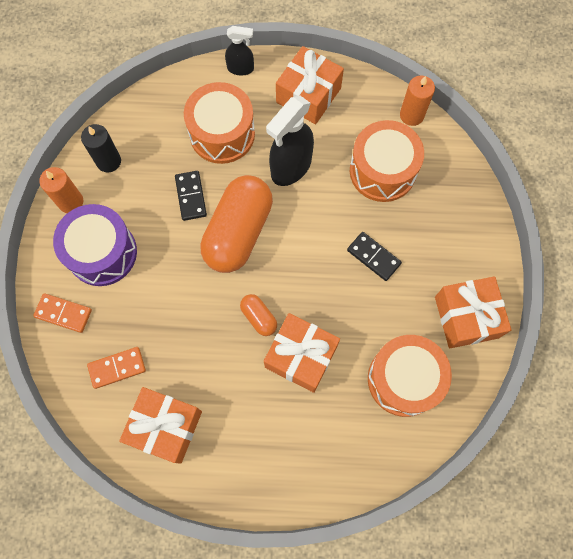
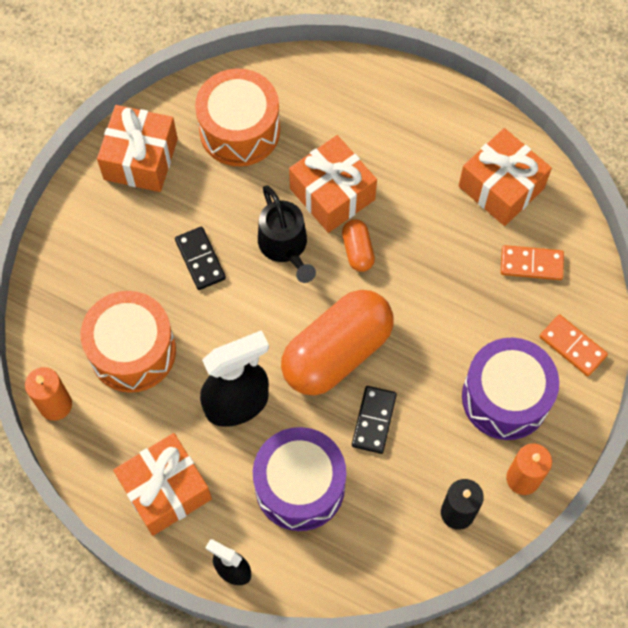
camera: 155 degrees left, 5 degrees down
(222, 134) = (300, 486): orange drum -> purple drum
(315, 295) = (285, 247): none -> black watering can

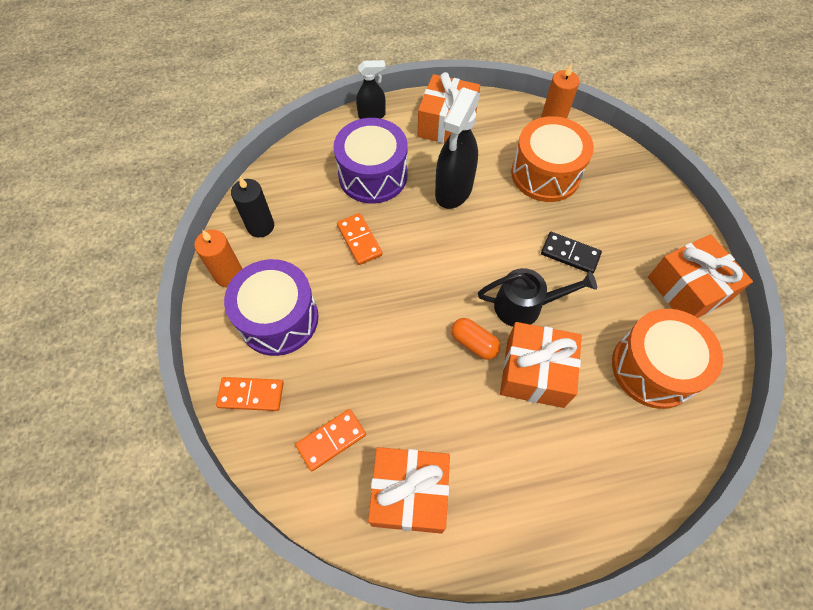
camera: 140 degrees right, 5 degrees down
(285, 247) = (525, 306): black watering can -> black watering can turned 150 degrees clockwise
(337, 352) = (422, 263): orange capsule -> none
(373, 420) = (359, 240): black domino -> orange domino

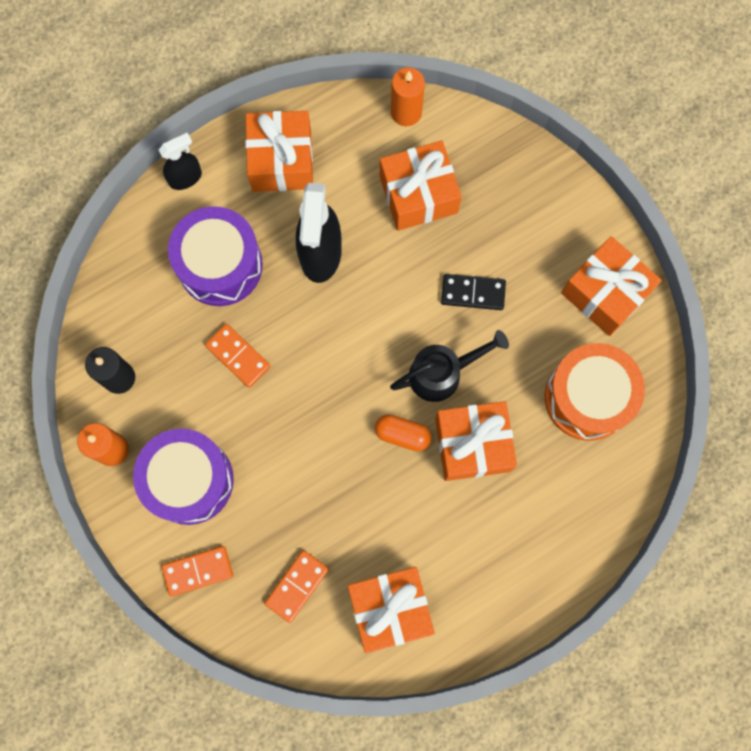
camera: 20 degrees left, 15 degrees up
(545, 174) = (418, 194): orange drum -> orange gift

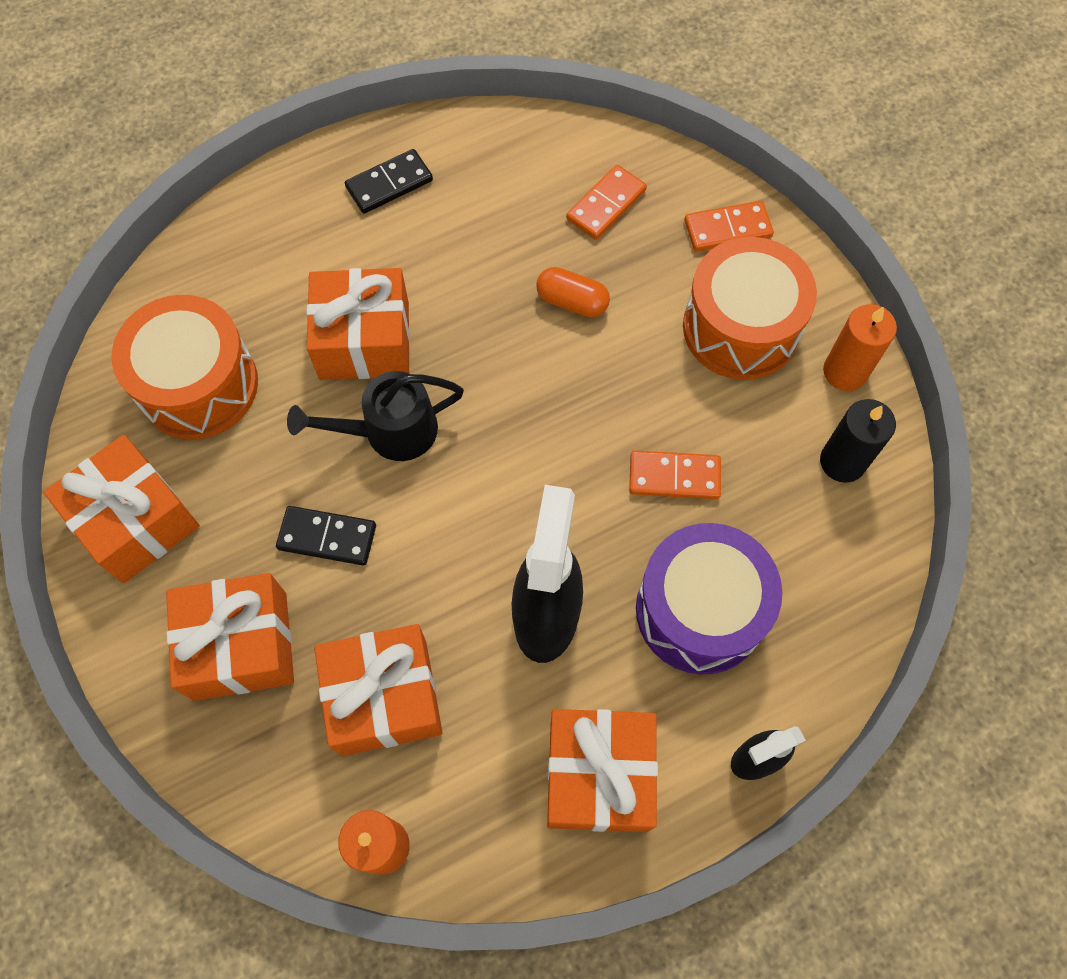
camera: 175 degrees left, 10 degrees down
(189, 480) = (740, 328): purple drum -> orange drum
(238, 356) = (674, 477): orange domino -> orange domino turned 45 degrees counterclockwise
(390, 608) = (495, 175): orange gift -> orange gift (240, 646)
(402, 435) = (455, 359): orange capsule -> orange capsule (572, 301)
(476, 591) = (389, 184): none -> black domino

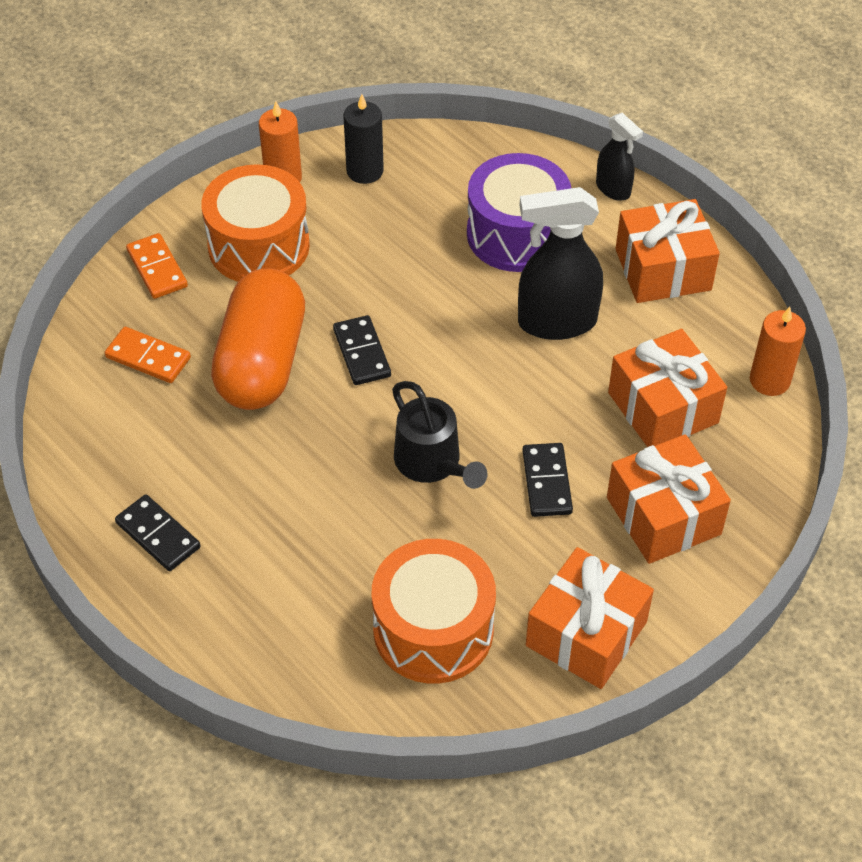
camera: 105 degrees left, 15 degrees down
(364, 340) = (345, 507): orange gift -> none
(558, 397) = (362, 353): none -> black domino
(572, 301) = (261, 362): orange capsule -> orange capsule, size x2.25
(674, 477) = (411, 266): orange domino -> none

